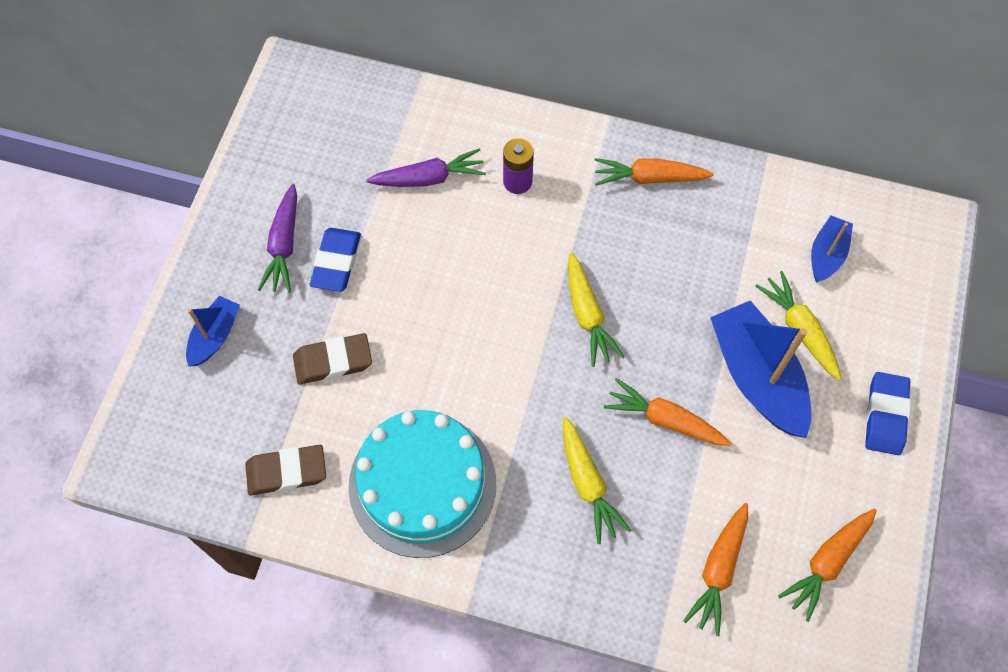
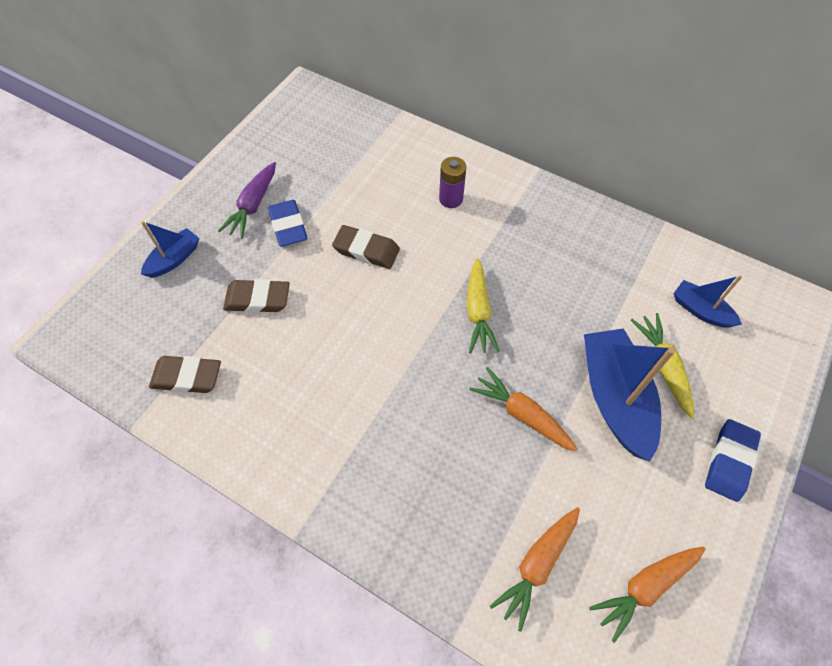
camera: 15 degrees right, 5 degrees down
(336, 262) = (288, 226): blue eraser -> blue eraser turned 45 degrees counterclockwise
(422, 484) = (294, 416): turquoise cake -> none
(429, 178) = (382, 182): purple carrot -> none
(439, 270) = (366, 250): none -> brown eraser
(588, 484) = (437, 452): yellow carrot -> none
(649, 178) = (559, 218): orange carrot -> none
(826, 254) = (700, 310): blue boat -> blue boat turned 90 degrees counterclockwise

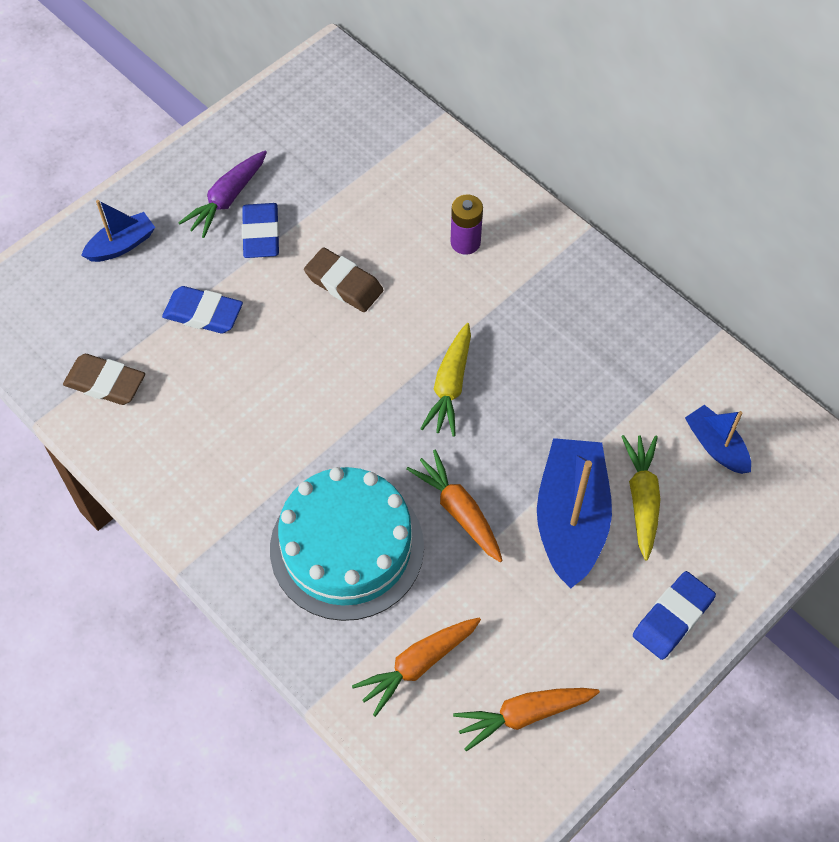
camera: 15 degrees right, 0 degrees up
(257, 299) = (203, 314): brown eraser -> blue eraser
(439, 471) = (347, 547): none -> turquoise cake

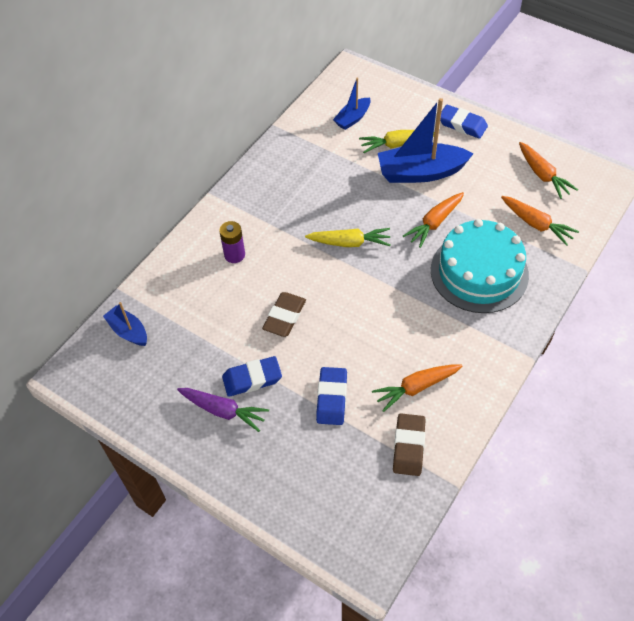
camera: 100 degrees left, 5 degrees down
(122, 245) = (282, 474): blue boat -> blue boat (128, 331)
(184, 412) = (416, 388): none -> orange carrot

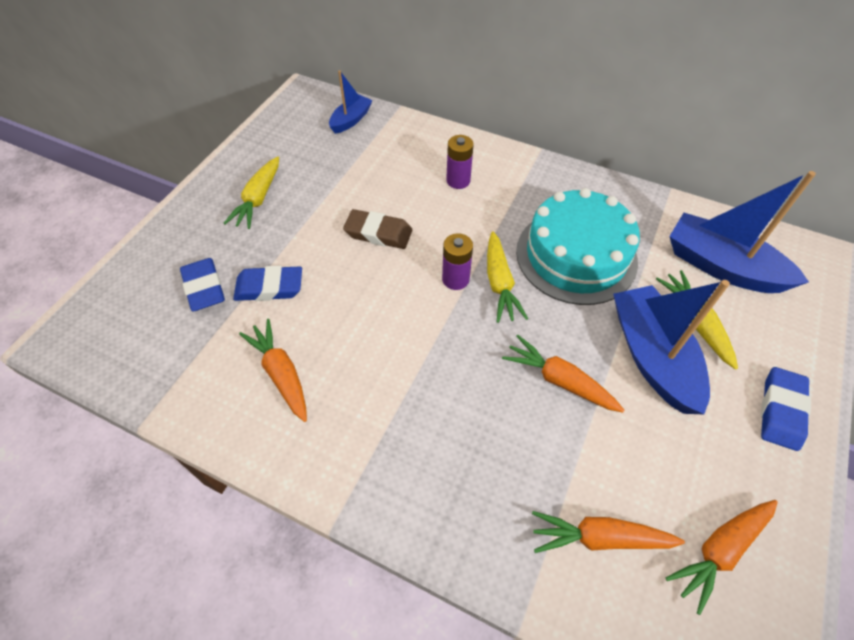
camera: 80 degrees right, 0 degrees up
(223, 411) = (258, 199): purple carrot -> yellow carrot
(252, 379) = (296, 216): blue eraser -> blue eraser (204, 288)
(342, 269) = (455, 279): none -> purple battery
(352, 118) = (722, 266): blue boat -> blue boat, size x1.86
(409, 446) = (198, 370): brown eraser -> none
(479, 272) = (480, 446): turquoise cake -> turquoise cake (576, 256)
(536, 224) = (599, 537): orange carrot -> orange carrot turned 60 degrees clockwise

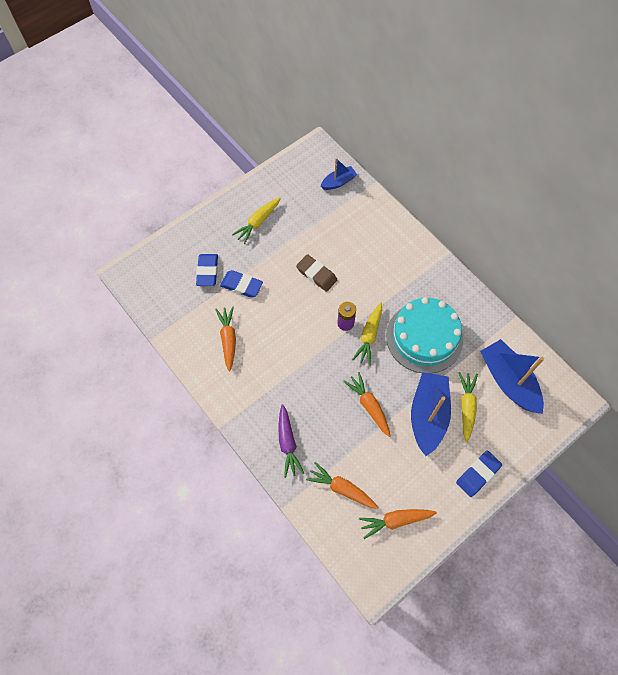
camera: 25 degrees right, 10 degrees up
(458, 181) = (382, 256): purple battery -> none
(465, 501) = (287, 443): none -> purple carrot

